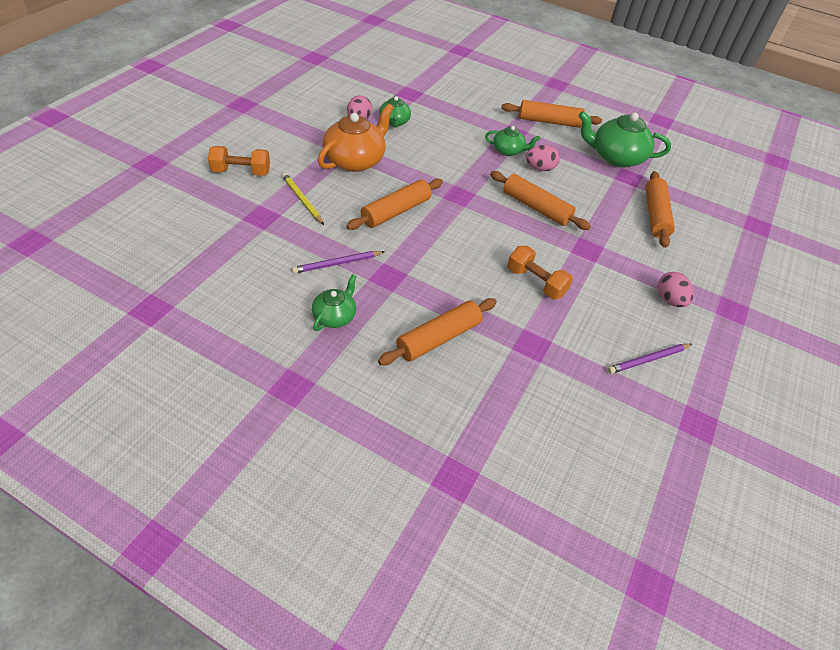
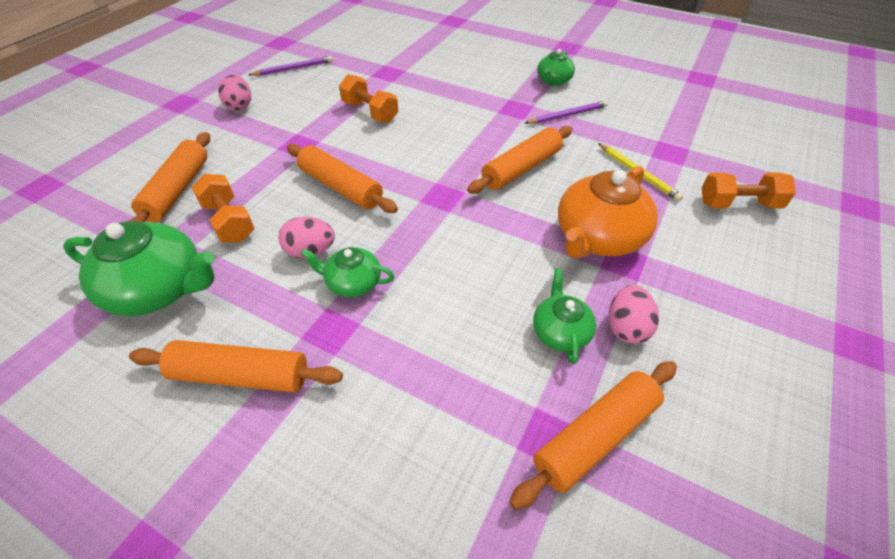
camera: 175 degrees left, 0 degrees up
(438, 338) = (465, 73): orange rolling pin -> orange rolling pin (595, 437)
(602, 190) = (229, 221): none -> orange dumbbell

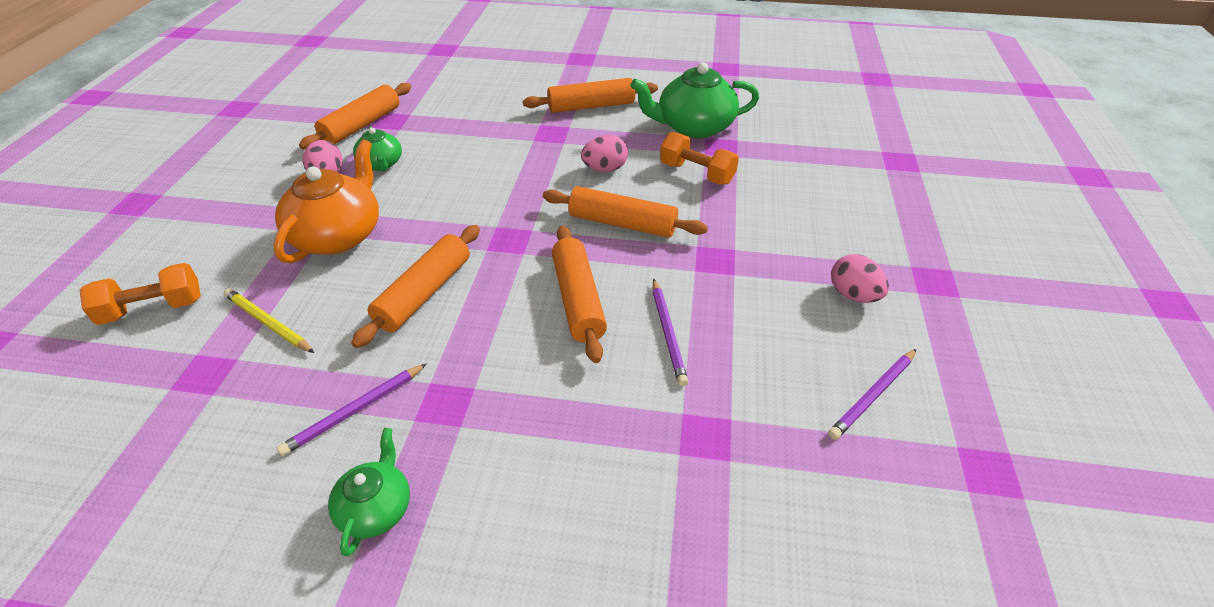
camera: 160 degrees right, 5 degrees down
(177, 190) = (777, 185): orange rolling pin -> orange rolling pin (578, 300)
(353, 283) = (554, 158): green teapot -> none
(370, 112) = (668, 333): orange dumbbell -> purple pencil

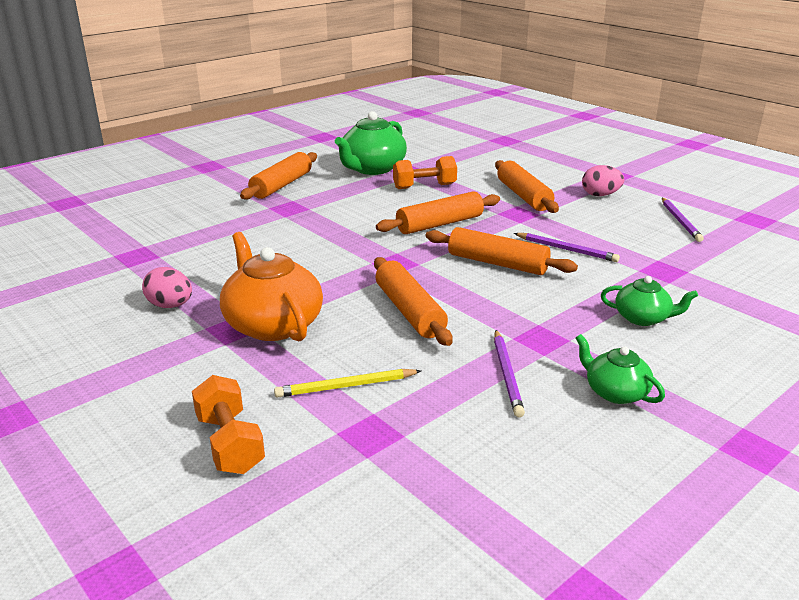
camera: 50 degrees left, 15 degrees down
(153, 309) = (230, 443): orange dumbbell -> orange dumbbell turned 45 degrees counterclockwise
(361, 125) = (117, 269): orange rolling pin -> orange rolling pin (523, 196)
(381, 164) = (199, 278): green teapot -> green teapot (642, 318)
(605, 169) = (368, 208): pink egg -> none

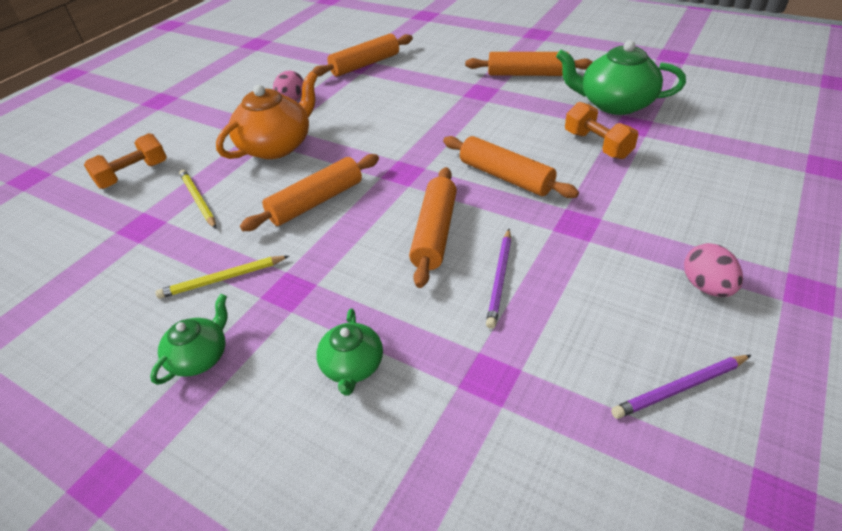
camera: 75 degrees right, 15 degrees up
(507, 374) = (223, 279): purple pencil -> yellow pencil
(523, 196) = (636, 218): orange rolling pin -> orange rolling pin (365, 64)

